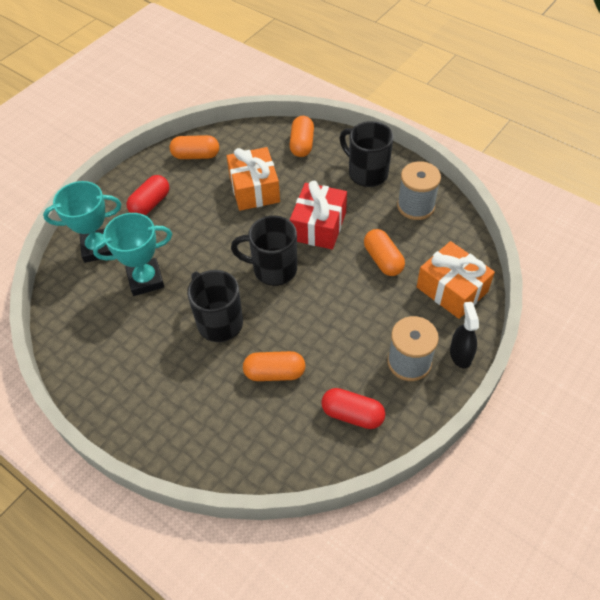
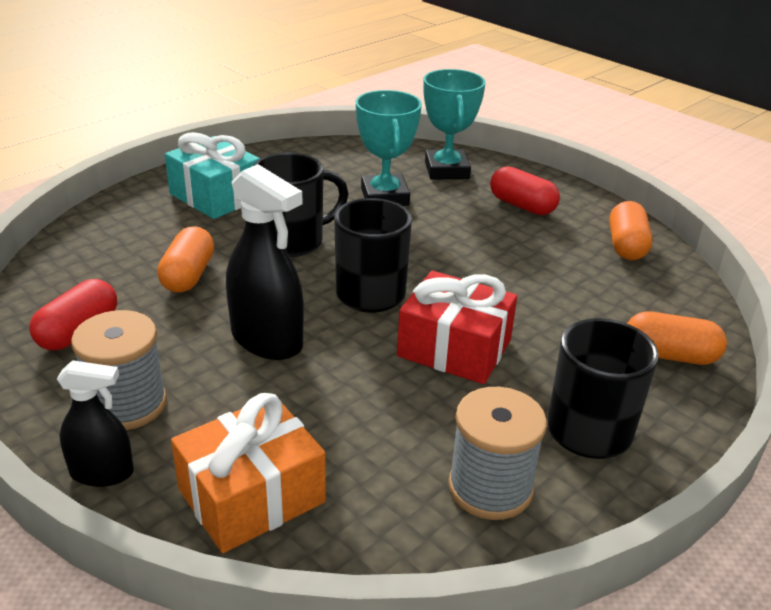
camera: 95 degrees right, 20 degrees down
(156, 390) = (216, 196): none -> turquoise gift
(254, 189) = (548, 292): orange gift -> none
(334, 311) = (267, 340): none -> black spray bottle
(383, 260) = (356, 413): orange capsule -> none

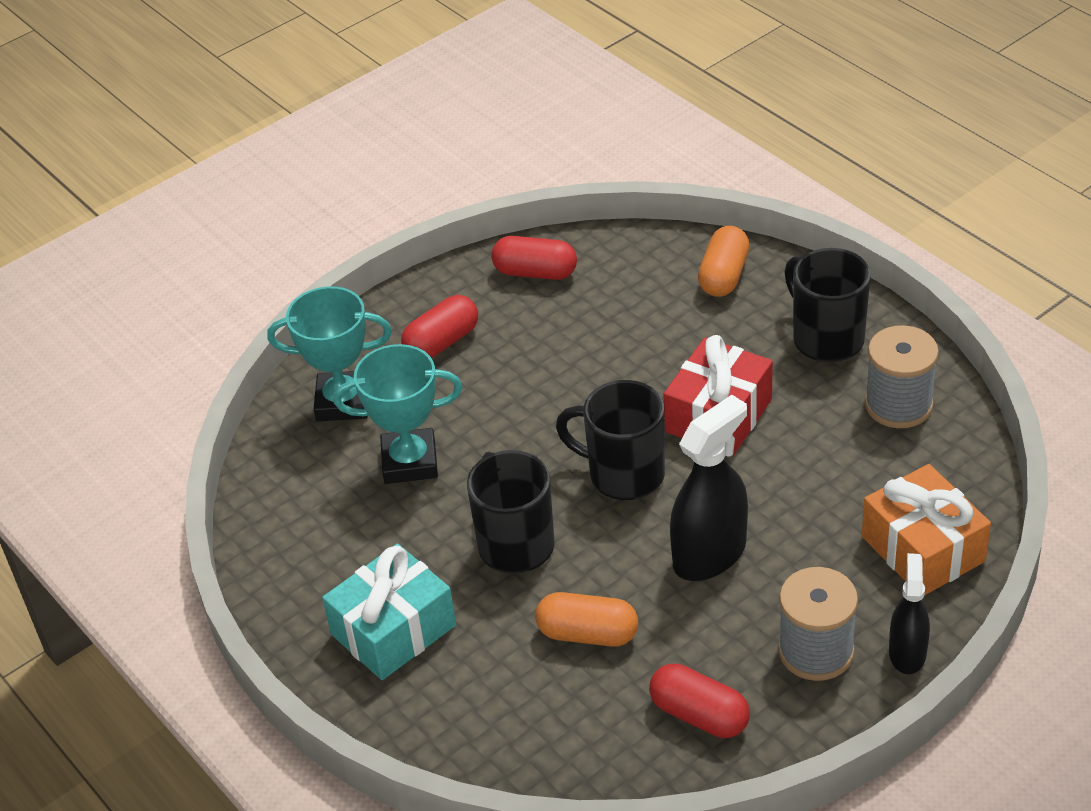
camera: 80 degrees left, 10 degrees up
(626, 246) = (535, 272): orange capsule -> red capsule

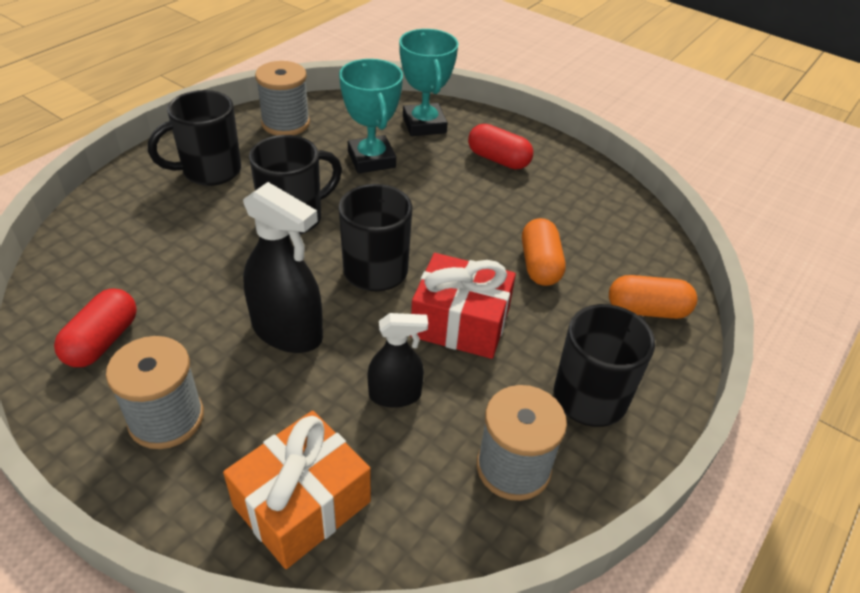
camera: 70 degrees right, 0 degrees up
(296, 547) = (285, 123): none -> grey spool
(393, 630) = (209, 171): turquoise gift -> black mug
(535, 272) = (595, 196): red capsule -> none
(588, 634) = (199, 266): orange capsule -> orange capsule (540, 265)
(907, 653) = (156, 497): black spray bottle -> black spray bottle (395, 395)

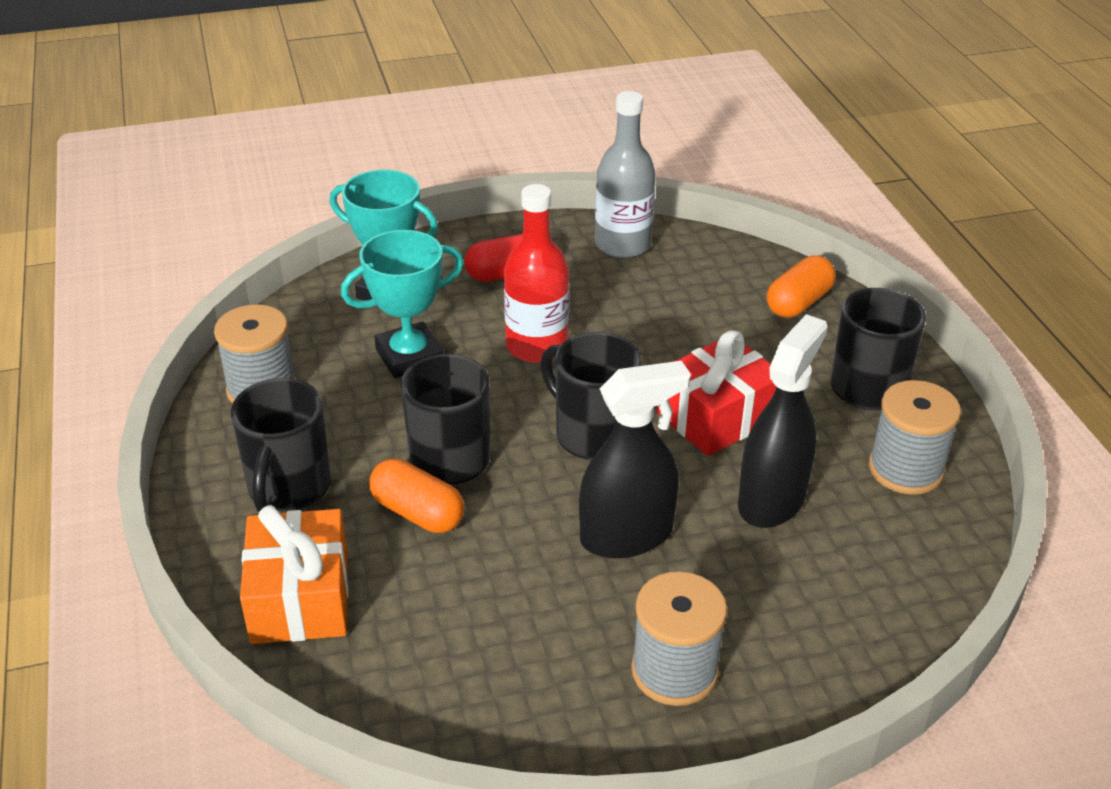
camera: 50 degrees left, 5 degrees down
(102, 341) = (513, 685): red capsule -> none
(302, 504) = (851, 615): orange gift -> orange gift (300, 598)
(371, 159) = (409, 356): turquoise trophy -> turquoise trophy turned 45 degrees counterclockwise
(395, 395) = (771, 500): black spray bottle -> black spray bottle, size x1.64
(439, 204) = (536, 346): none -> red bottle
(540, 265) = (687, 330): orange capsule -> orange capsule (418, 513)
(595, 193) = (622, 245): none -> grey bottle

